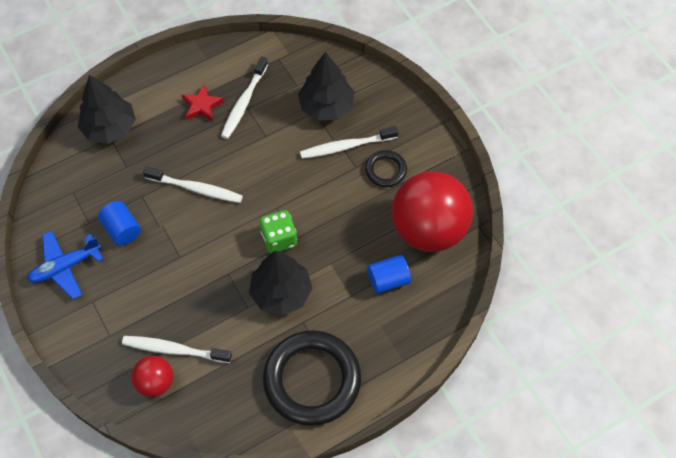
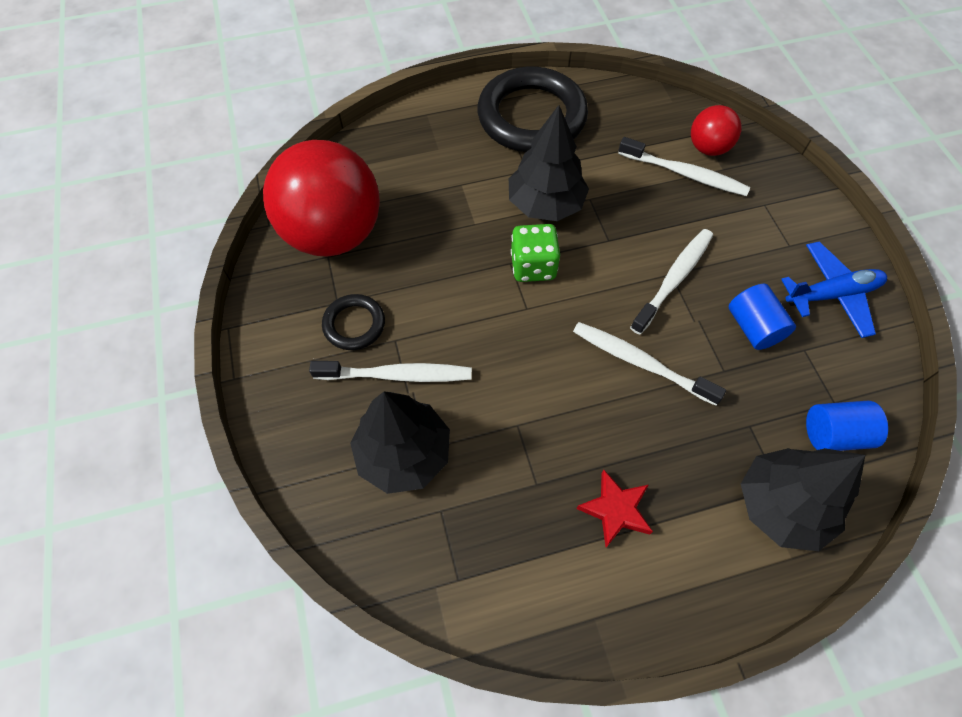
camera: 165 degrees left, 0 degrees up
(244, 103) = (541, 497): white toothbrush -> white toothbrush (674, 279)
(388, 280) = (410, 190): blue cylinder -> blue cylinder (834, 434)

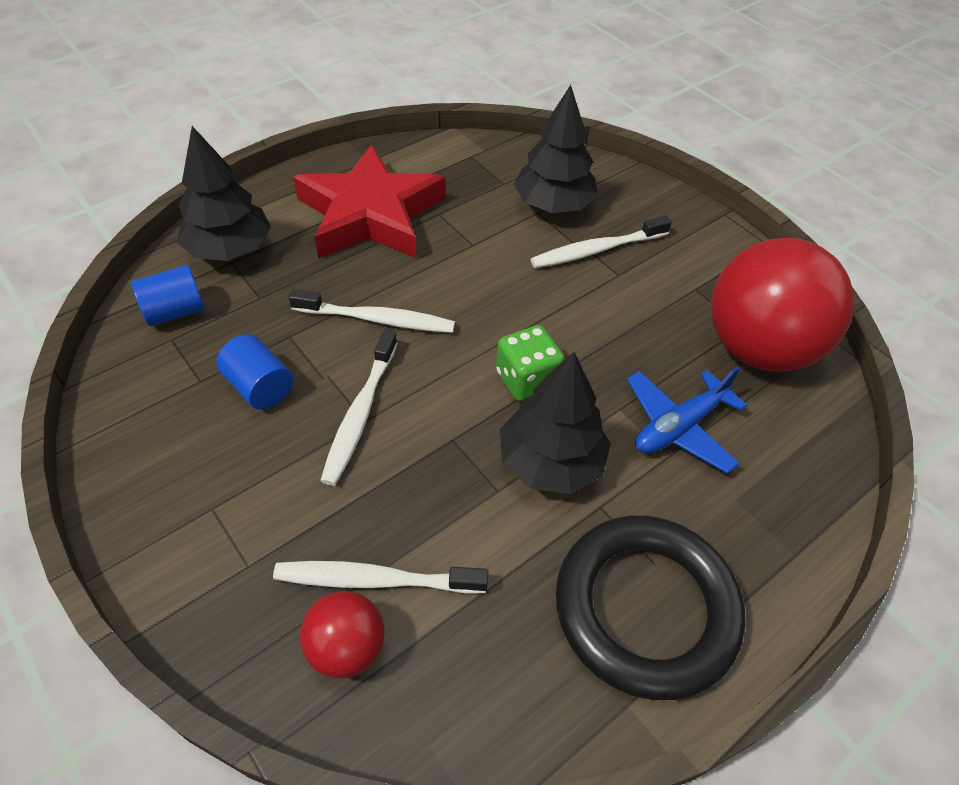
camera: 155 degrees right, 10 degrees down
(354, 324) = (664, 275): black ring -> none
(615, 510) = (370, 214): red star -> red star, size x2.38
(831, 295) = (160, 454): blue plane -> blue plane (679, 426)

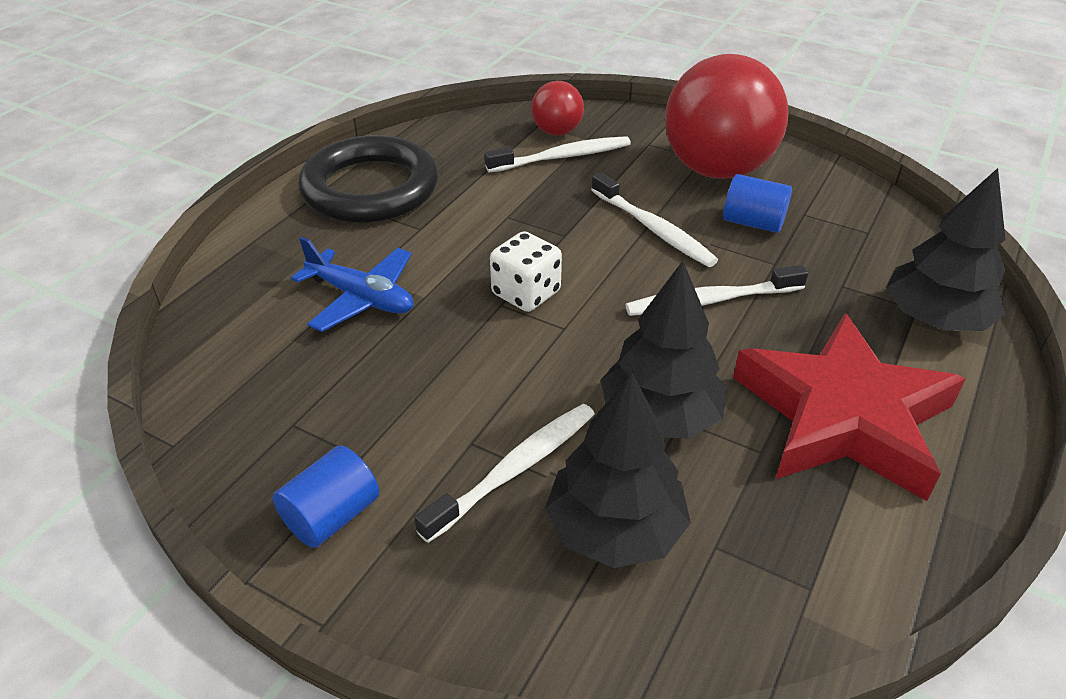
camera: 160 degrees right, 10 degrees down
(175, 311) = (896, 251): blue cylinder -> blue cylinder (332, 516)
(360, 414) = (654, 229): white toothbrush -> white toothbrush turned 150 degrees clockwise
(526, 380) = (526, 293): green dice -> white dice
(550, 461) = (473, 243): black tree -> black tree (660, 416)
(679, 426) = (361, 298): blue plane -> blue plane turned 90 degrees clockwise
(757, 348) = (274, 400): red ball -> red ball (717, 170)

